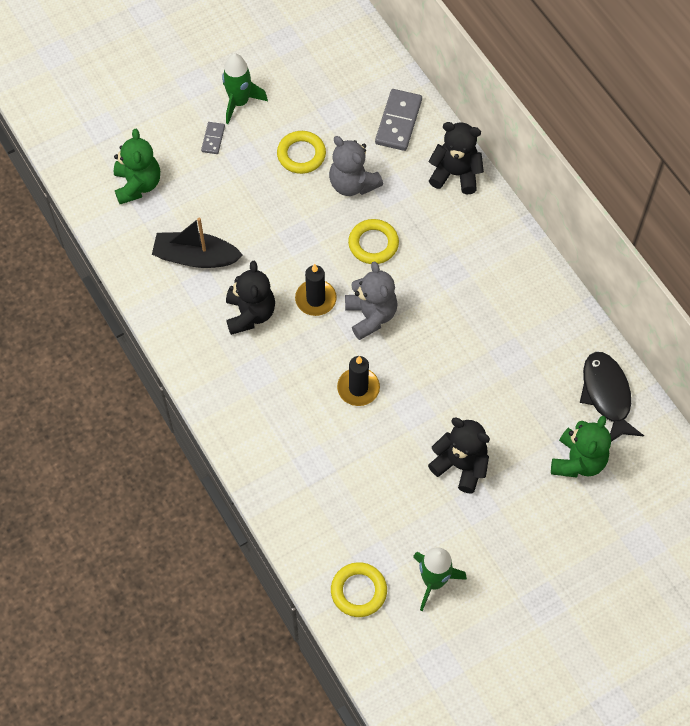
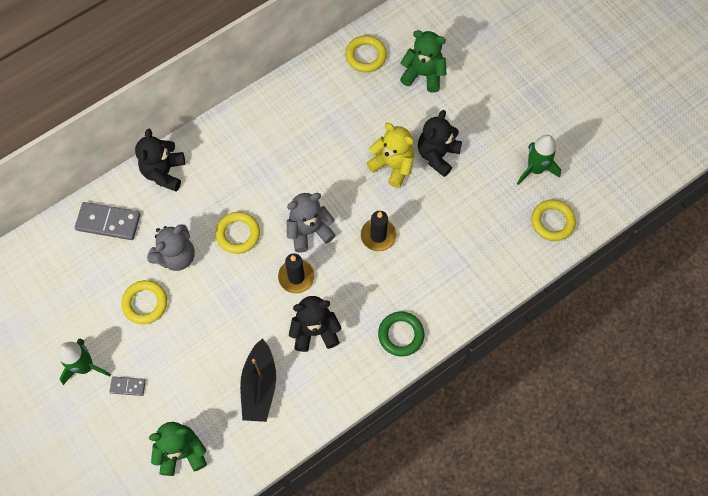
camera: 95 degrees left, 5 degrees up
(234, 401) = (401, 335): none -> green ring
(449, 412) = (392, 166): none -> yellow teddy bear
(607, 395) = (366, 56): black fish -> yellow ring

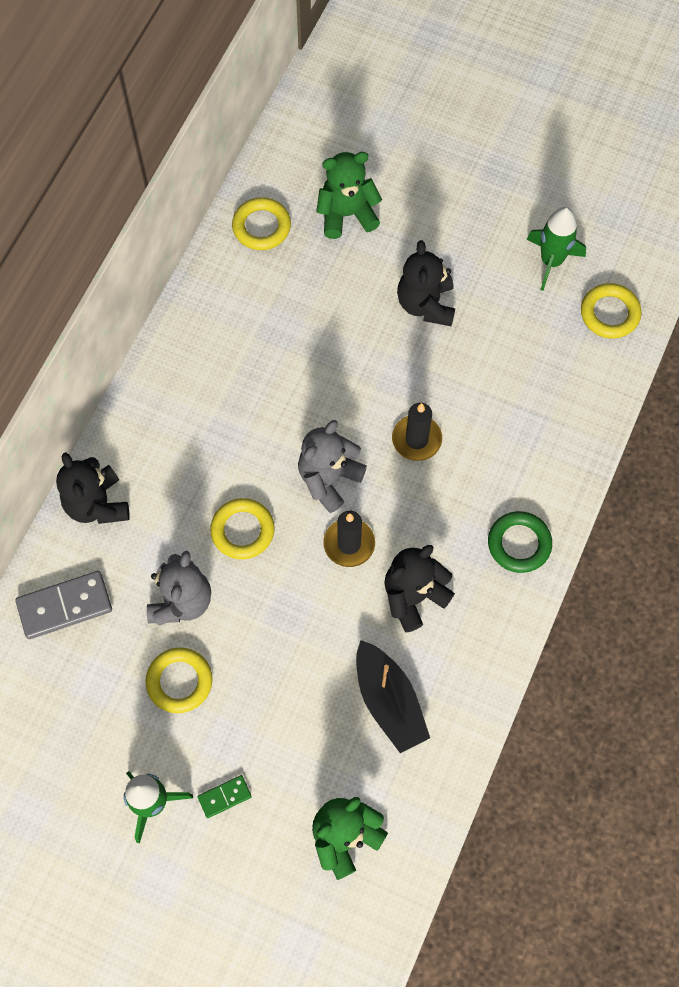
camera: 30 degrees left, 0 degrees up
(128, 386) = (224, 796): grey domino -> green domino
(392, 166) = (380, 345): yellow teddy bear -> none

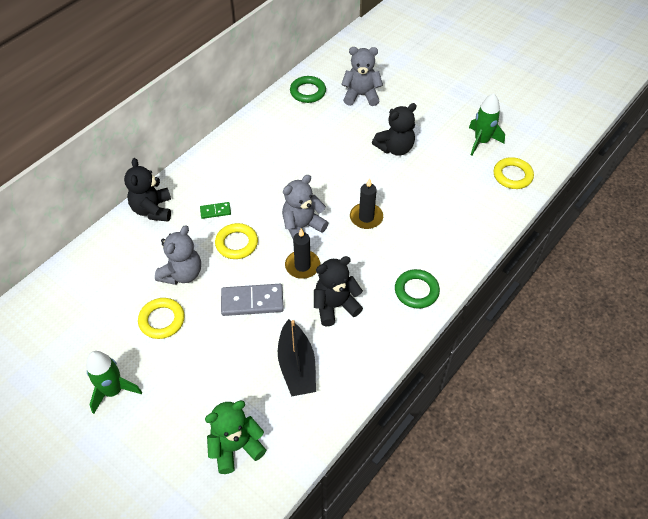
camera: 15 degrees right, 15 degrees down
(64, 606) = (108, 260): grey domino -> grey domino (252, 301)
(224, 796) = (163, 398): green domino -> green domino (215, 211)
(261, 227) = (308, 92): yellow ring -> green ring
(347, 214) = (361, 95): green teddy bear -> grey teddy bear
(426, 304) = (395, 148): black teddy bear -> black teddy bear turned 135 degrees counterclockwise

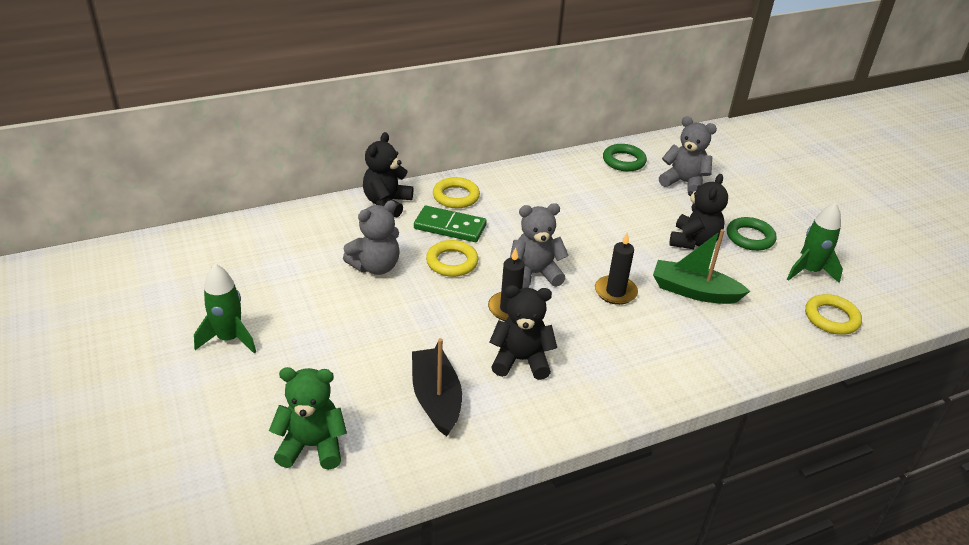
camera: 25 degrees right, 15 degrees down
(162, 320) = (324, 298): yellow ring -> yellow ring (456, 196)
(215, 211) = (450, 227): green domino -> green domino, size x1.89
(252, 301) = (431, 319): grey domino -> none
(297, 366) = (436, 399): black boat -> black boat turned 150 degrees clockwise
(395, 148) = (693, 241): black teddy bear -> black teddy bear turned 60 degrees counterclockwise
(416, 291) = (630, 385): green ring -> green ring (750, 237)
(417, 193) = (694, 291): none -> green boat

